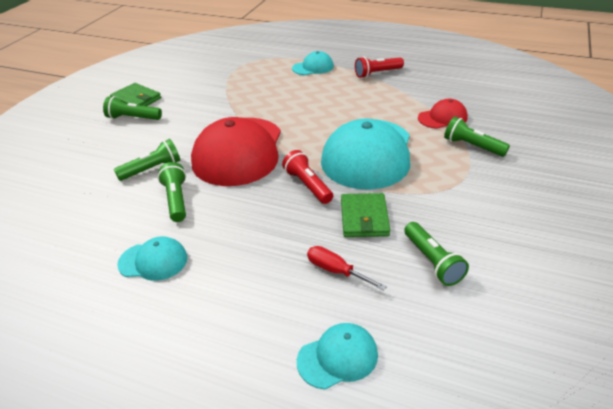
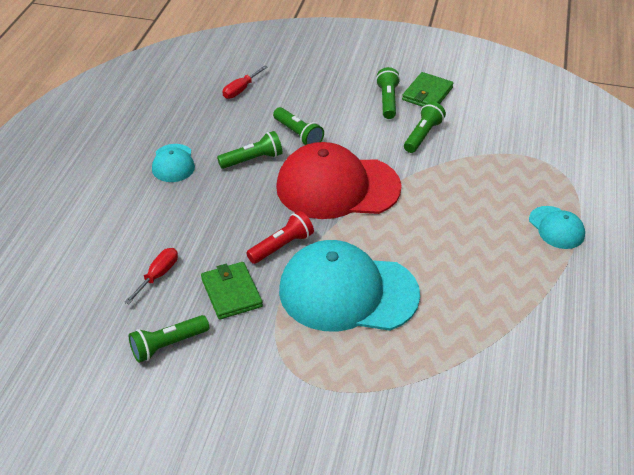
camera: 80 degrees right, 5 degrees up
(49, 205) = (241, 90): none -> red screwdriver
(337, 357) = (66, 282): turquoise cap -> none
(364, 218) = (231, 292): green wallet -> green wallet turned 75 degrees clockwise
(377, 73) = (561, 297): red flashlight -> none
(442, 118) = (447, 369): red cap -> none
(472, 146) = (379, 397): green flashlight -> green flashlight (422, 135)

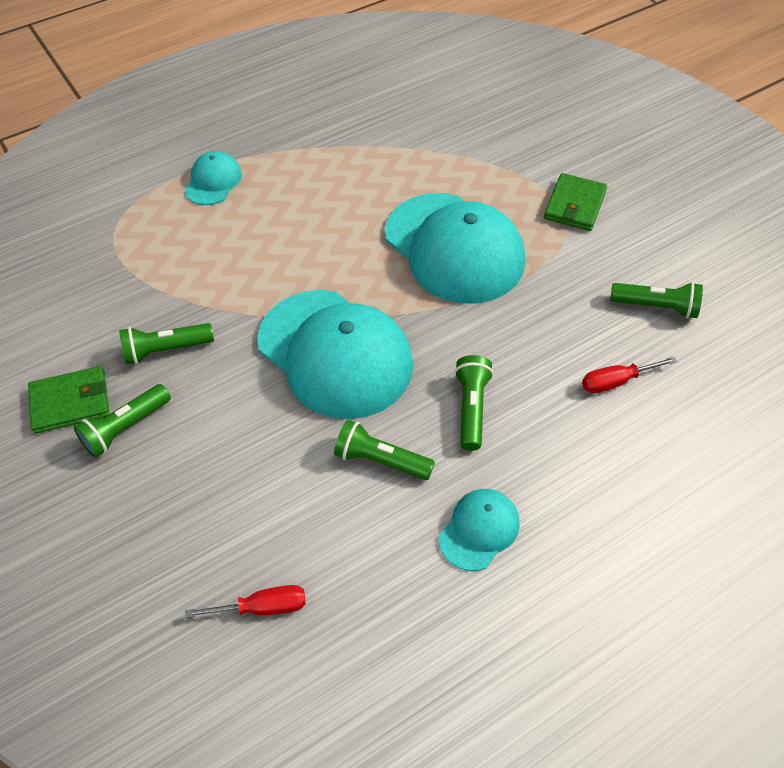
camera: 135 degrees left, 10 degrees up
(231, 292) = (557, 315): green wallet -> green wallet (575, 205)
(282, 246) = (464, 328): red flashlight -> none
(298, 134) = (288, 458): green flashlight -> green flashlight (471, 408)
(337, 187) = (335, 353): red cap -> turquoise cap

